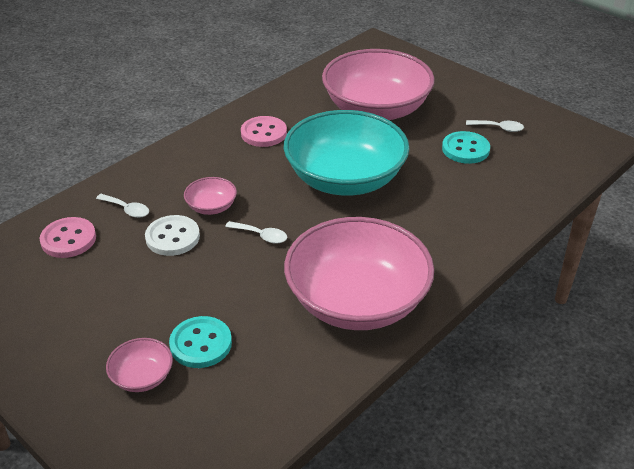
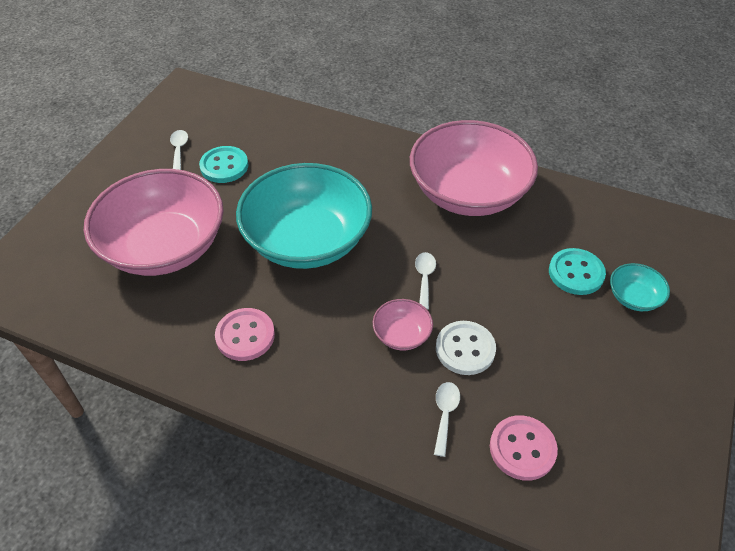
camera: 110 degrees left, 10 degrees up
(142, 377) = (633, 297): pink bowl -> turquoise bowl

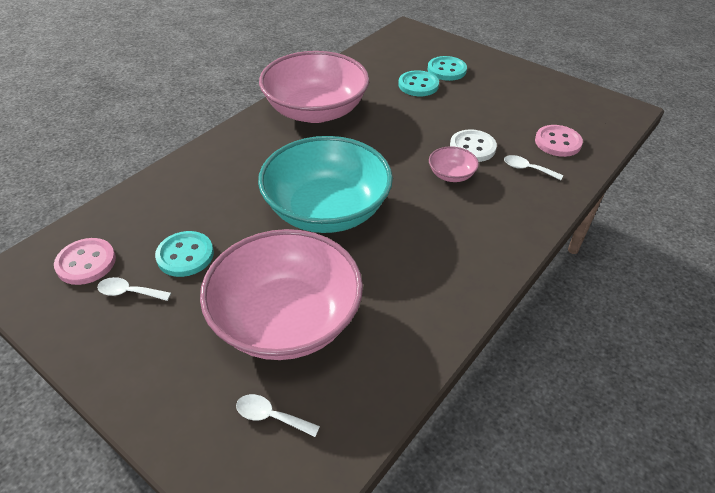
camera: 75 degrees left, 5 degrees down
(245, 336) = (428, 268): pink button -> pink button (86, 263)
(424, 278) = (398, 152): white spoon -> white spoon (271, 416)
(633, 297) = (446, 70): turquoise bowl -> turquoise button

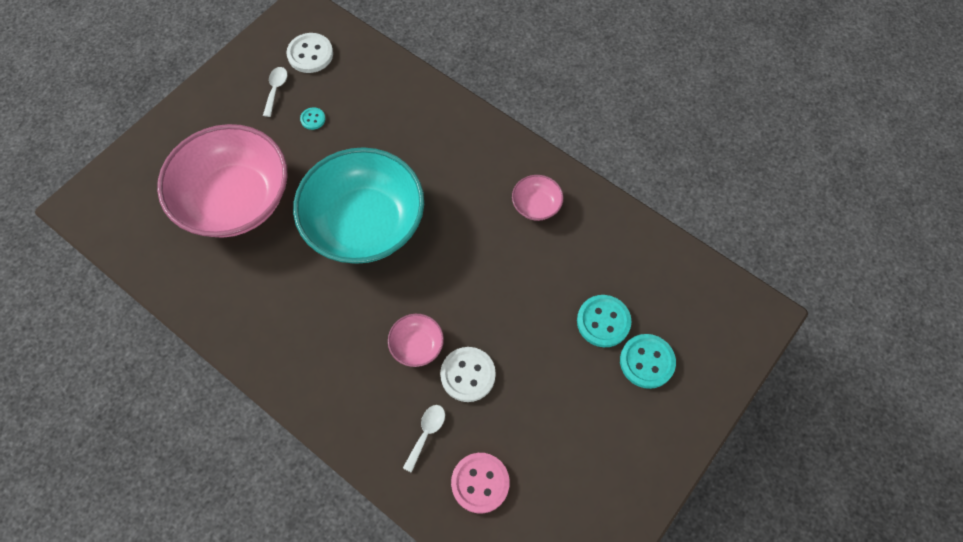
camera: 90 degrees right, 20 degrees up
(86, 263) = (310, 54): pink button -> white button
(185, 255) = (313, 119): turquoise button -> turquoise button, size x0.52
(271, 416) = (151, 197): white spoon -> none
(315, 111) = (536, 205): pink bowl -> pink bowl, size x0.41

